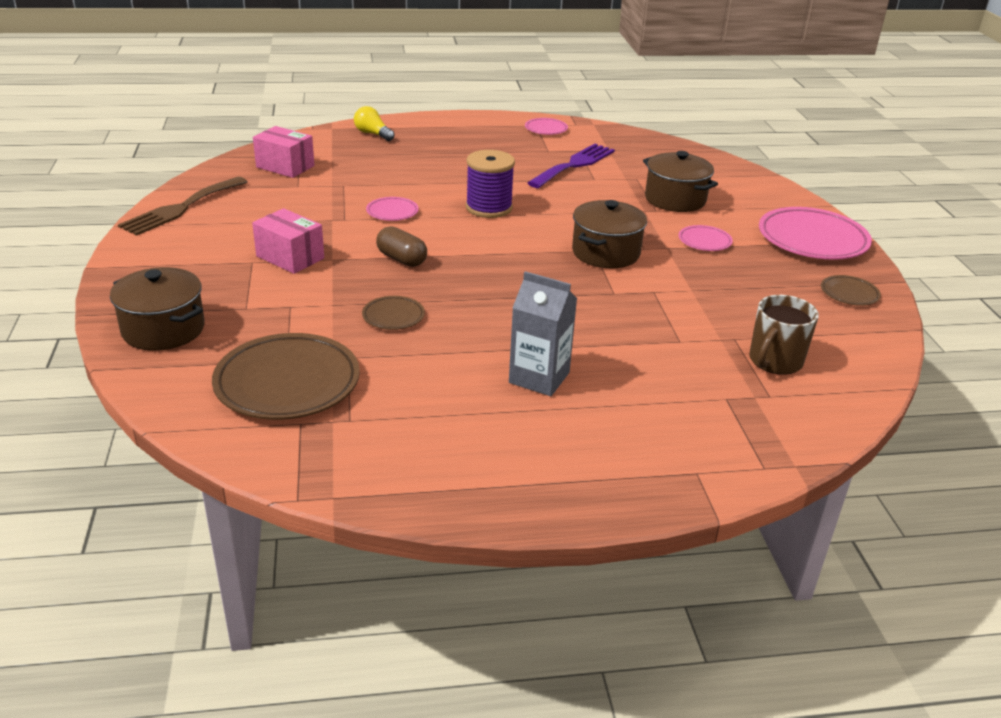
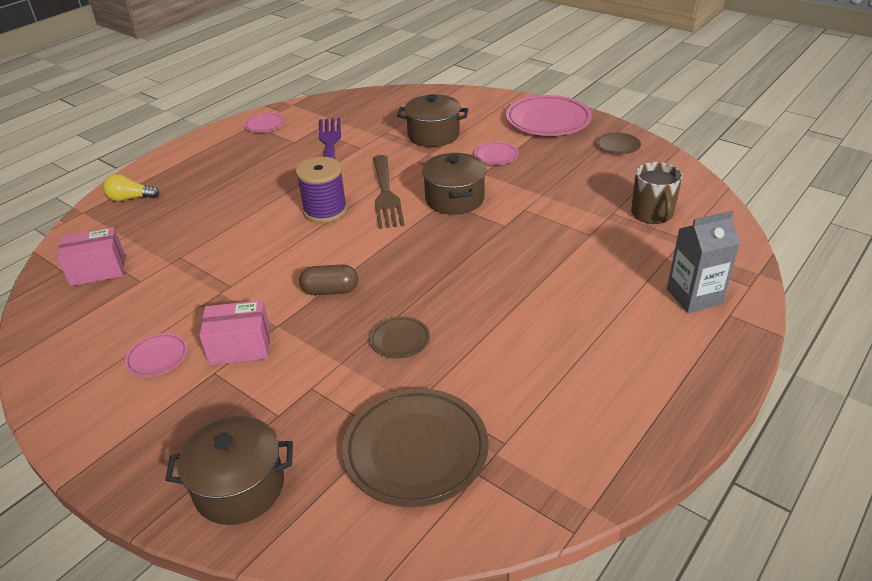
camera: 40 degrees left, 5 degrees up
(181, 208) = (59, 367): brown fork -> brown fork (386, 195)
(392, 212) = (259, 256): pink plate -> pink plate (157, 357)
(539, 377) = (560, 317): grey carton -> grey carton (694, 296)

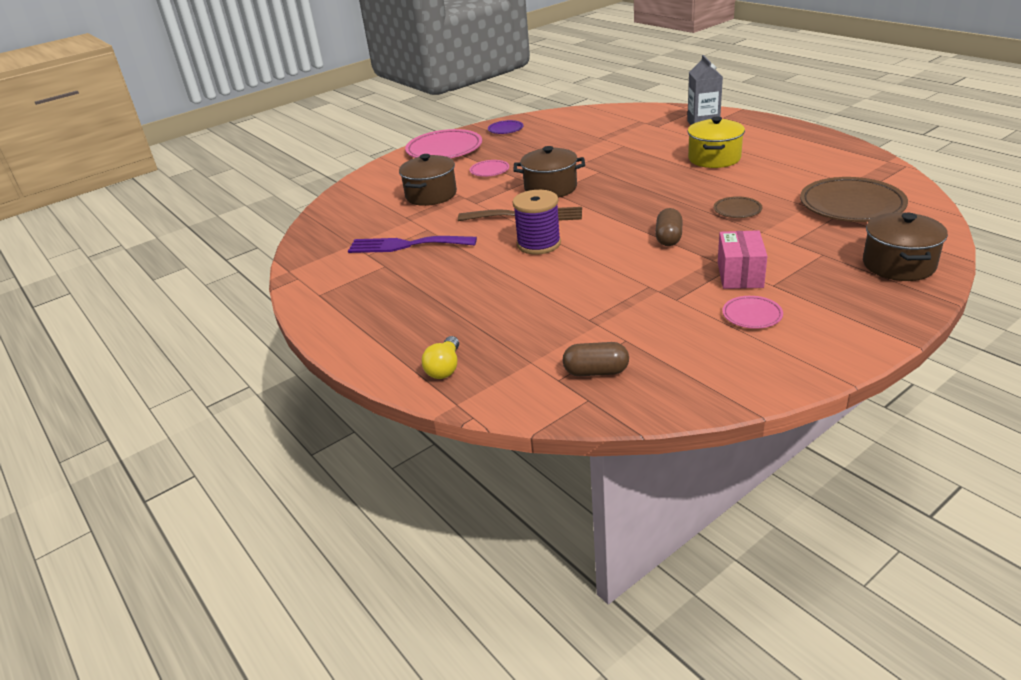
camera: 75 degrees left, 5 degrees down
(98, 270) = (596, 372): pink box -> brown capsule
(265, 125) = (327, 286): pink plate -> none
(562, 313) = (714, 158): none -> yellow pot
(618, 146) = (505, 129): brown plate -> purple plate
(652, 214) = (606, 126): brown mug -> none

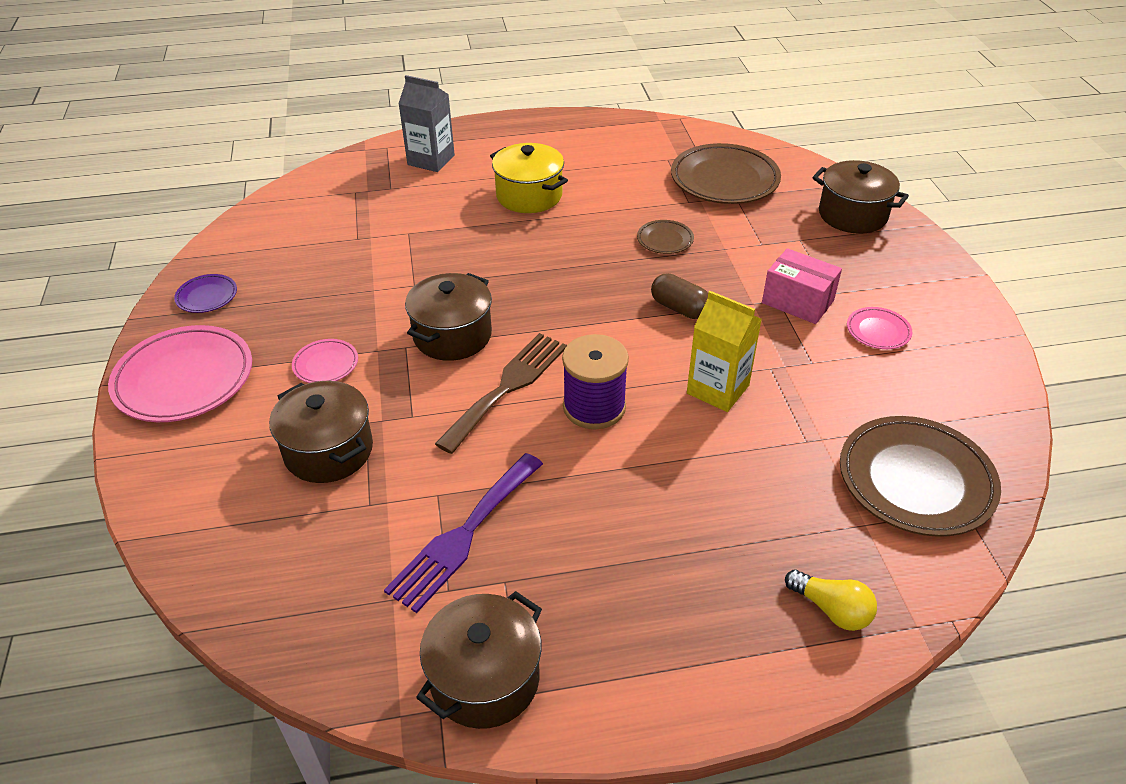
camera: 65 degrees left, 10 degrees up
(321, 282) = (485, 679): none -> brown pot
(596, 372) = (915, 480): brown capsule -> brown plate
(602, 275) = (718, 389): none -> yellow carton

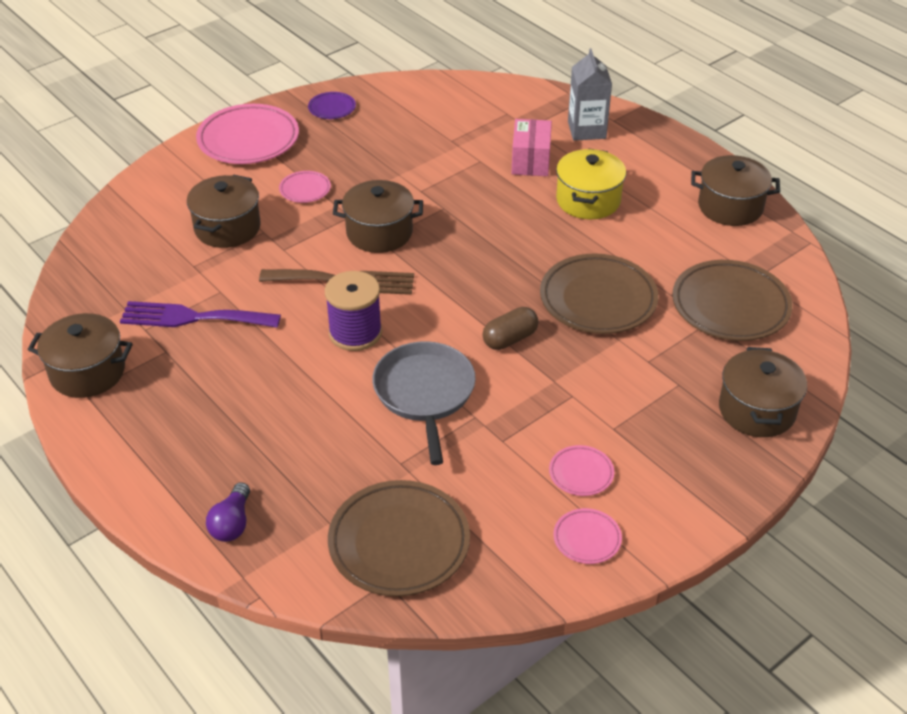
camera: 60 degrees right, 0 degrees up
(605, 134) = (730, 207): none -> brown pot
(665, 240) = (598, 299): brown plate -> brown plate, size x2.07
(679, 308) = (510, 339): brown capsule -> brown capsule turned 45 degrees clockwise
(718, 389) = (424, 393): yellow carton -> grey pan
(797, 302) = (580, 408): pink box -> pink box (530, 161)
(831, 609) = (232, 523): yellow light bulb -> purple light bulb
(958, 357) = (587, 539): none -> pink plate

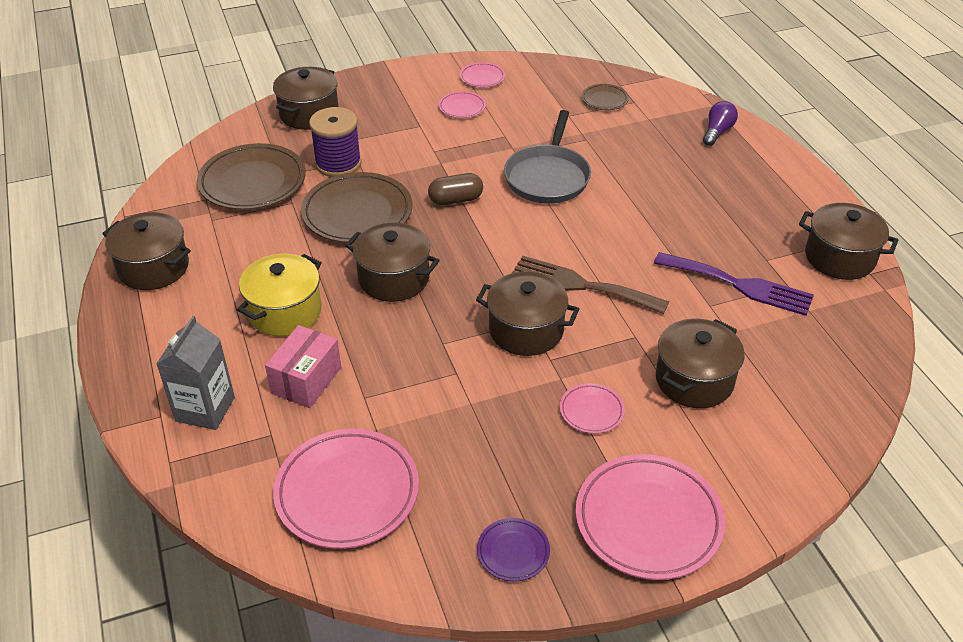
camera: 160 degrees left, 0 degrees up
(355, 333) = (588, 235): purple spool -> purple spool (338, 163)
(399, 543) = (604, 100): brown plate -> brown plate, size x0.48
(453, 111) = (347, 492): none -> pink plate
(518, 247) = (394, 278): none -> brown pot

